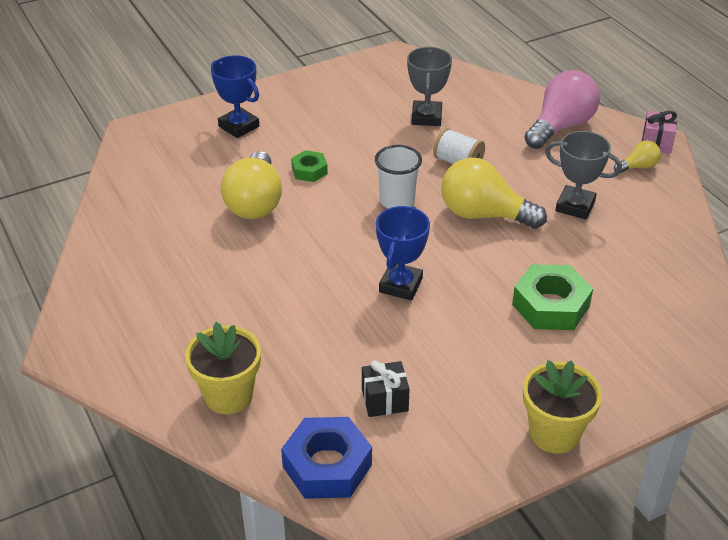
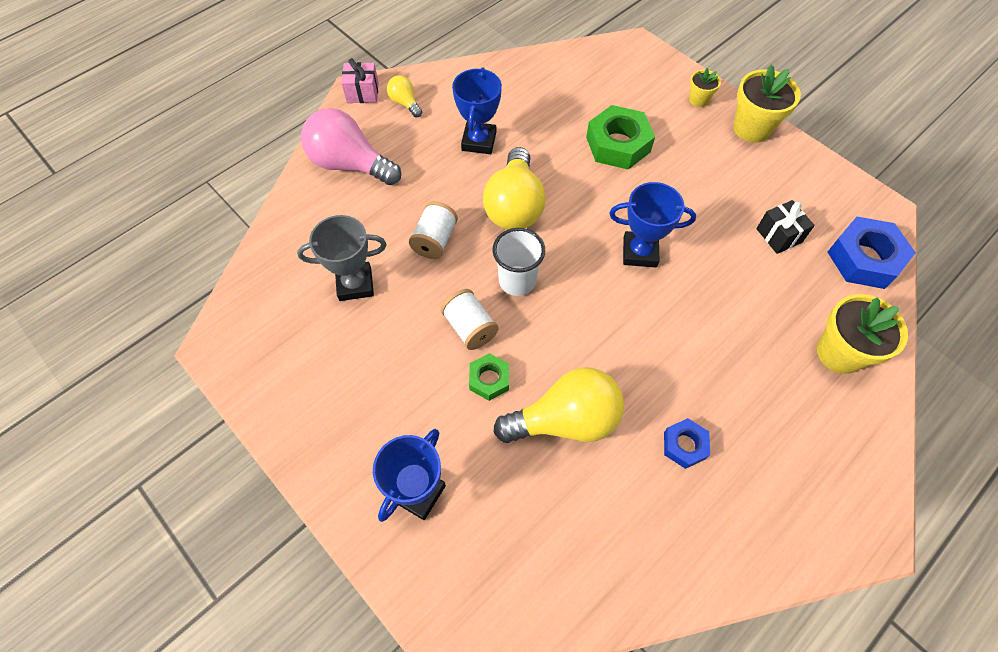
camera: 105 degrees left, 20 degrees up
(199, 262) = (684, 445): none -> blue nut
(361, 168) = (470, 327): none -> white spool
(575, 206) = (479, 141): grey trophy -> blue trophy
(613, 397) = (698, 100): none -> yellow flower pot

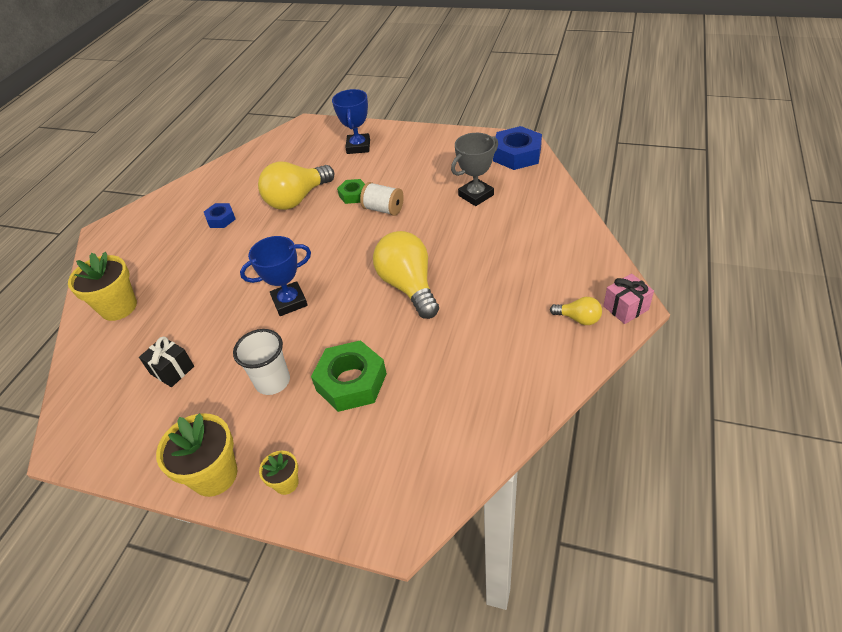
camera: 155 degrees right, 15 degrees down
(350, 164) = (563, 252): pink light bulb -> none
(435, 240) = (448, 238): white spool -> none
(479, 141) = (480, 319): blue trophy -> none
(517, 281) = (371, 244): white cup -> white cup (273, 381)
(864, 259) = (91, 386): blue nut -> blue nut (517, 155)

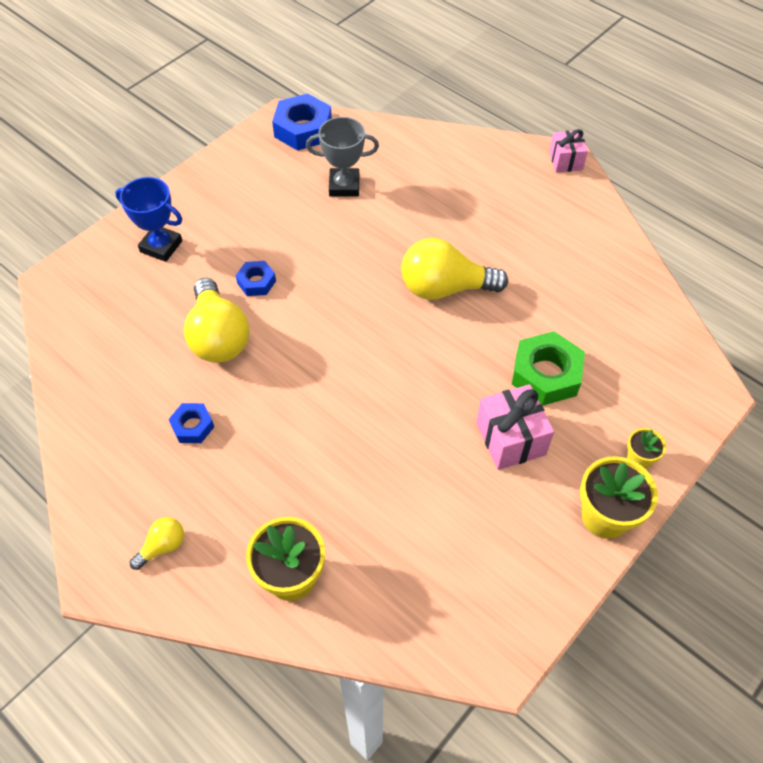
camera: 70 degrees left, 10 degrees up
(172, 370) = (441, 531): black gift -> none
(273, 381) = (510, 439): white cup -> pink gift
(289, 302) = (401, 394): blue trophy -> none
(353, 195) = (256, 282): green nut -> blue nut
(383, 209) = (306, 265): white spool -> none
(476, 195) = (344, 186): grey trophy -> grey trophy turned 75 degrees counterclockwise
(578, 319) = (560, 193): yellow light bulb -> yellow light bulb (162, 546)

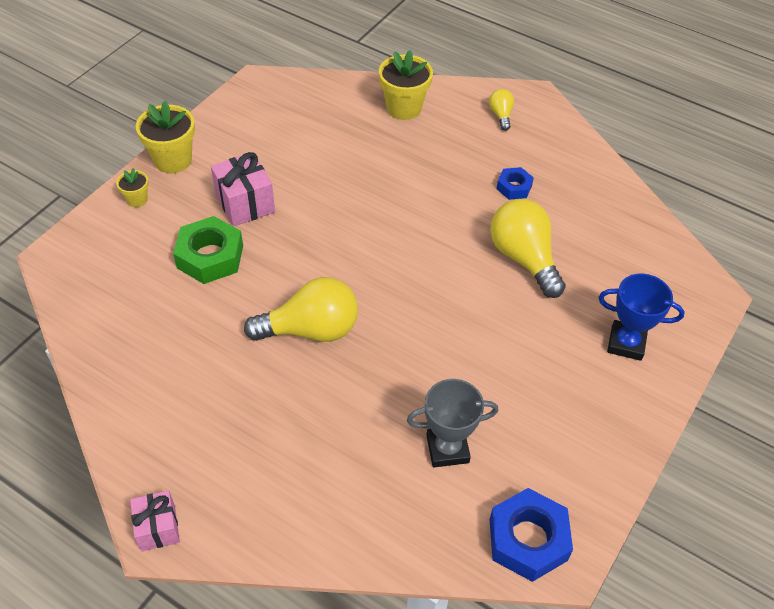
camera: 170 degrees right, 5 degrees down
(162, 546) = (501, 115): yellow light bulb -> yellow light bulb turned 135 degrees clockwise
(256, 282) = (508, 315): blue nut -> none

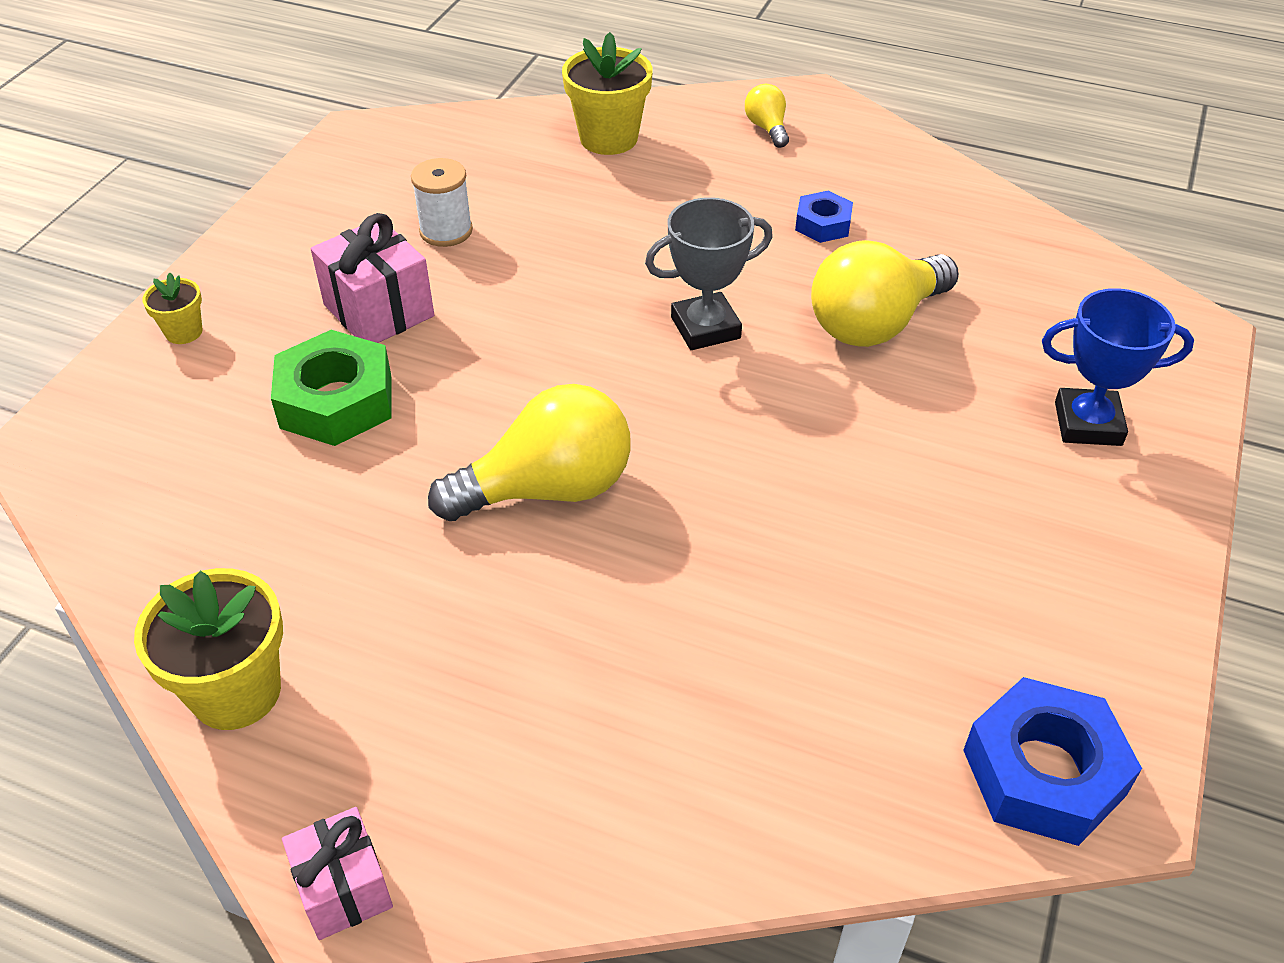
camera: 10 degrees left, 5 degrees down
(173, 160) = (235, 264): yellow flower pot -> yellow flower pot (236, 692)
(294, 157) = (446, 231): none -> white spool
(447, 449) = (849, 643): grey trophy -> grey trophy (705, 328)
(524, 258) = (875, 323): yellow light bulb -> yellow light bulb turned 90 degrees counterclockwise

